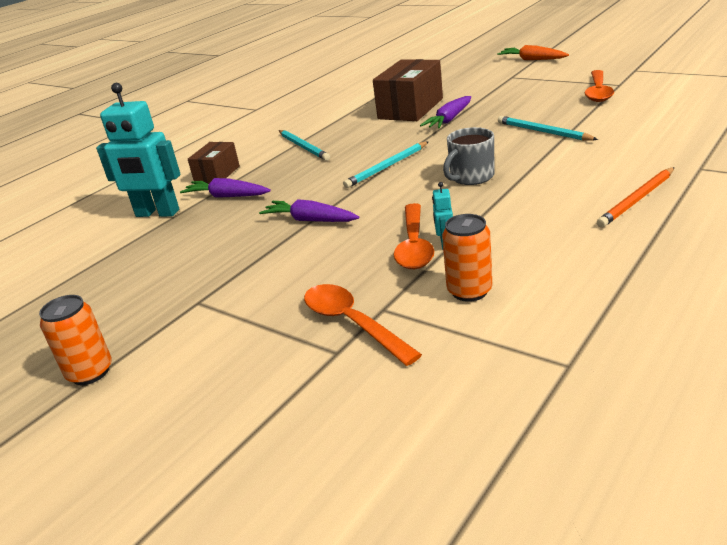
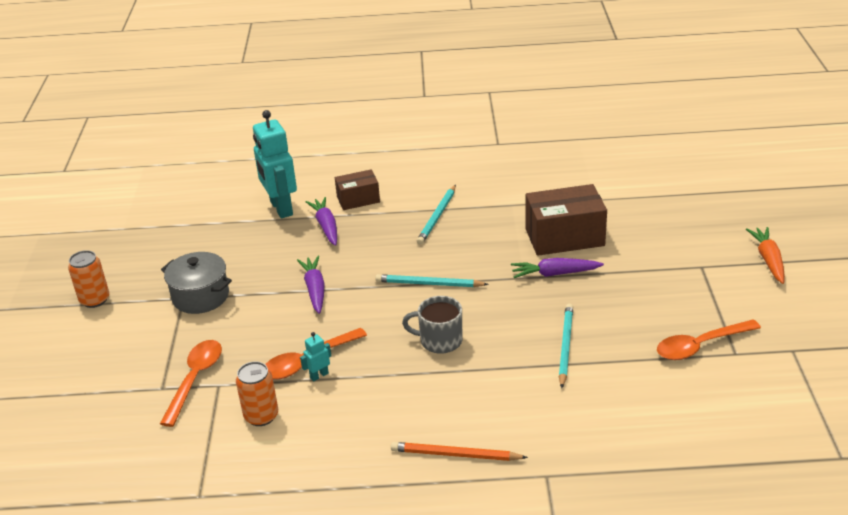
camera: 50 degrees right, 5 degrees up
(214, 289) = (201, 296): none -> grey pot

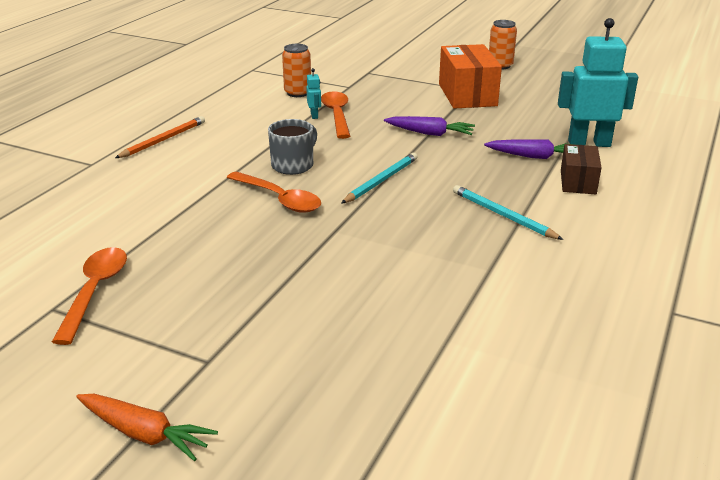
camera: 115 degrees right, 5 degrees down
(195, 379) = (364, 81): orange spoon -> orange spoon (279, 199)
(201, 296) = (467, 95): grey pot -> orange box
(554, 274) = (319, 250): purple carrot -> none
(564, 237) = (381, 281): brown box -> none
(565, 346) = (205, 217): turquoise pencil -> none

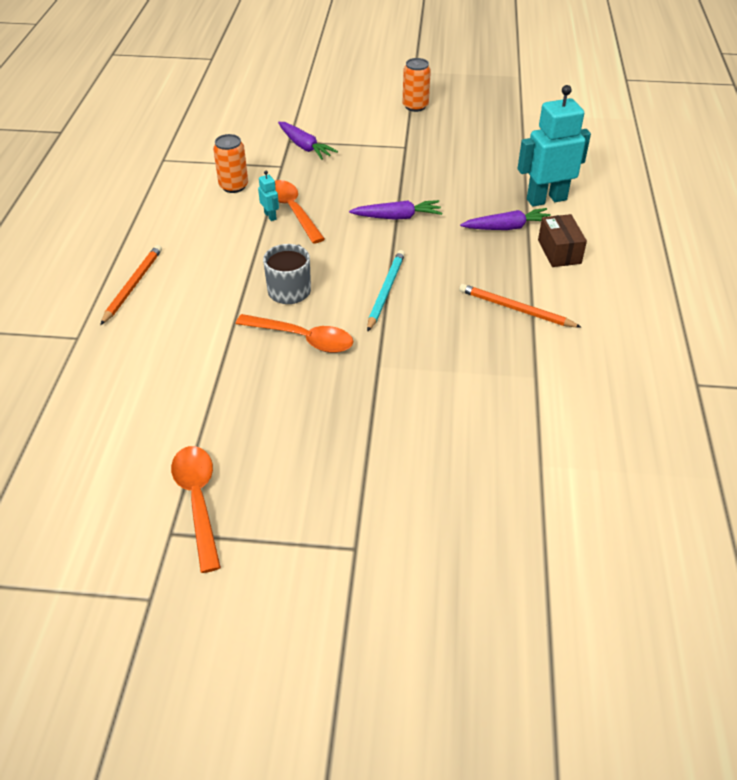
camera: 20 degrees left, 15 degrees up
(145, 434) = (350, 640): orange carrot -> none
(379, 78) = (305, 147): none -> purple carrot
(467, 95) = (405, 155): orange box -> none
(503, 215) = (515, 309): turquoise pencil -> orange pencil

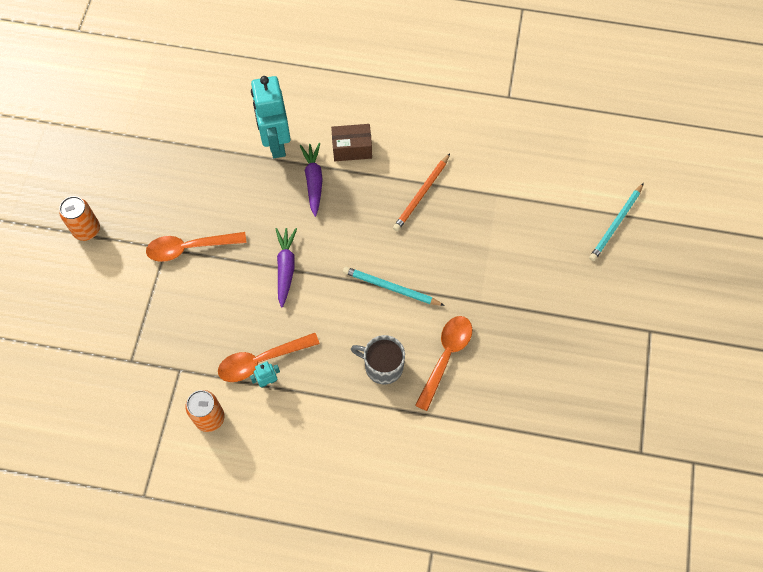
camera: 85 degrees left, 20 degrees up
(133, 285) = (362, 507): orange pencil -> none
(198, 501) = (613, 434): orange spoon -> orange spoon (190, 248)
(305, 147) = (146, 345): purple carrot -> none
(526, 507) = (616, 224): none -> turquoise pencil

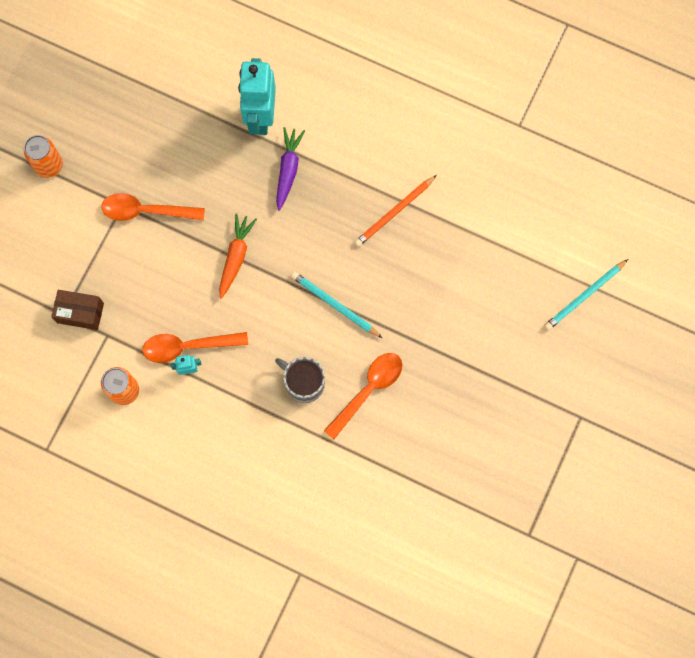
camera: 15 degrees right, 10 degrees up
(285, 268) = (236, 257): purple carrot -> orange carrot
(352, 149) = (337, 143): brown box -> brown box (80, 313)

